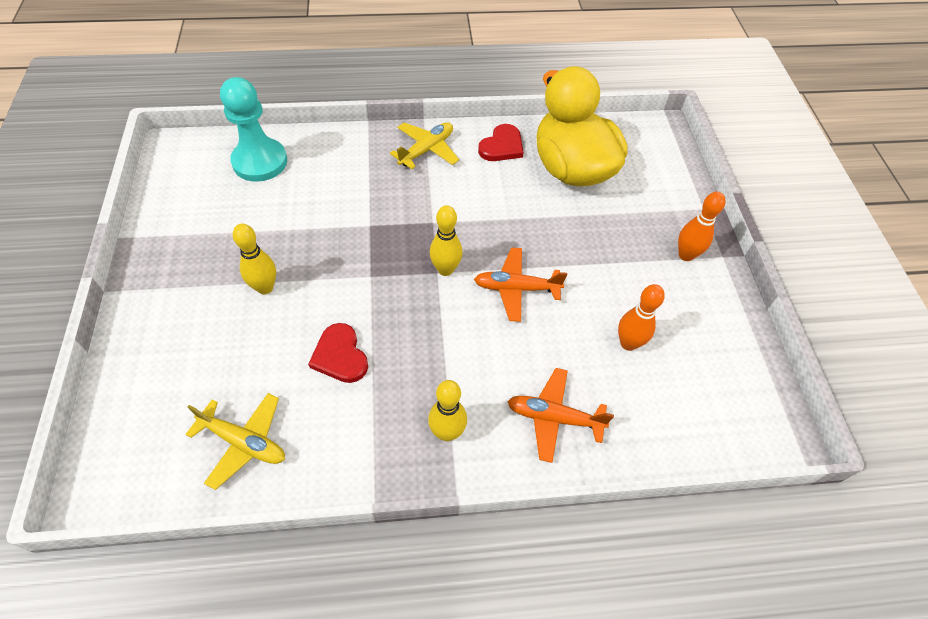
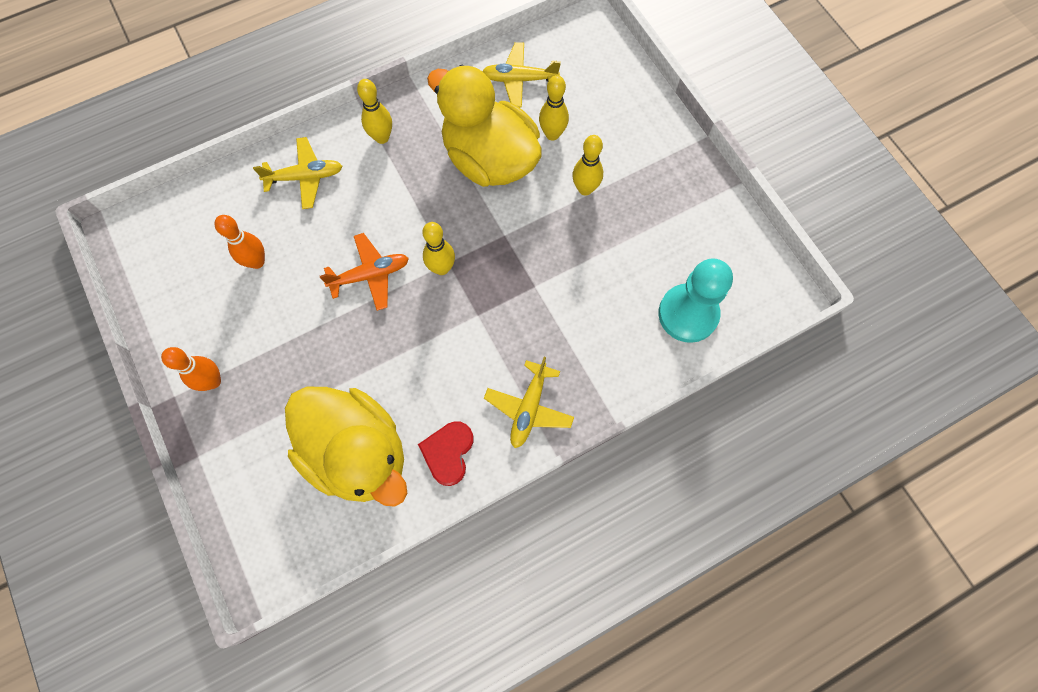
camera: 160 degrees right, 15 degrees up
(255, 357) = (552, 134): none -> yellow bowling pin
(340, 356) = (489, 159): red heart -> yellow duck
(554, 417) = (305, 177): orange plane -> yellow plane

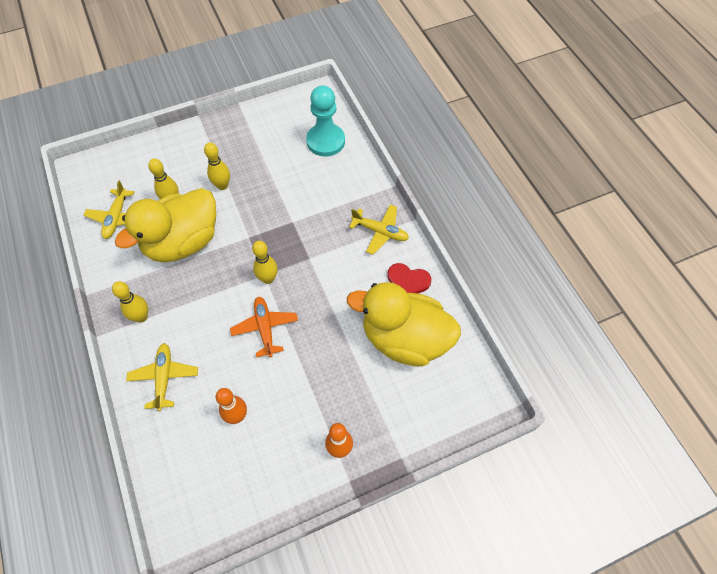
camera: 85 degrees left, 10 degrees down
(358, 452) = (404, 339): yellow duck -> yellow duck turned 120 degrees counterclockwise

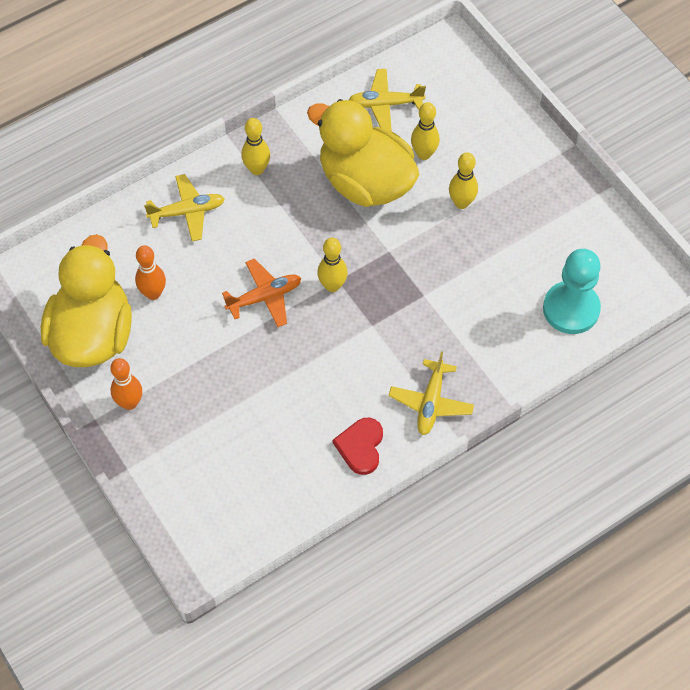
camera: 80 degrees right, 0 degrees up
(404, 339) = (276, 453): yellow duck -> yellow duck (92, 334)

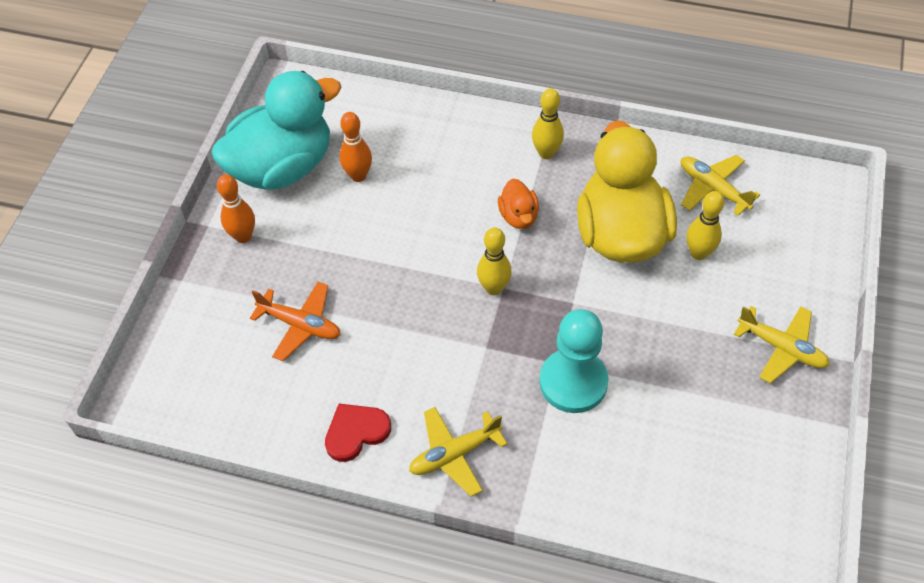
camera: 50 degrees right, 5 degrees down
(92, 334) = (282, 167): yellow duck -> turquoise duck
(187, 212) = (455, 140): yellow plane -> yellow plane (781, 348)
(264, 297) = (432, 250): orange plane -> orange plane (300, 325)
(291, 227) = (518, 216): none -> orange duck
(461, 203) = (683, 319): yellow bowling pin -> none
(571, 309) = (675, 497): turquoise pawn -> turquoise pawn (573, 382)

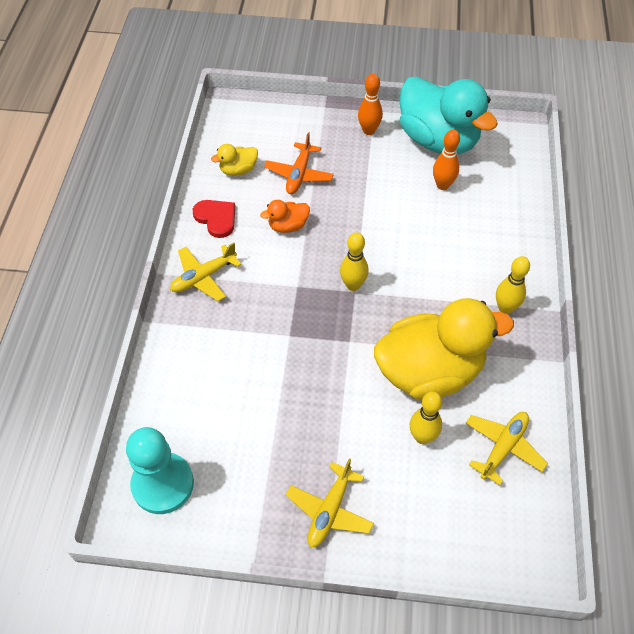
camera: 80 degrees right, 0 degrees up
(272, 398) = (238, 170): none -> yellow duck
(454, 454) = (203, 277): yellow plane -> yellow plane turned 90 degrees counterclockwise
(518, 216) = (429, 294): orange duck -> orange duck (288, 226)
(573, 382) = (273, 347): turquoise pawn -> turquoise pawn (163, 484)

